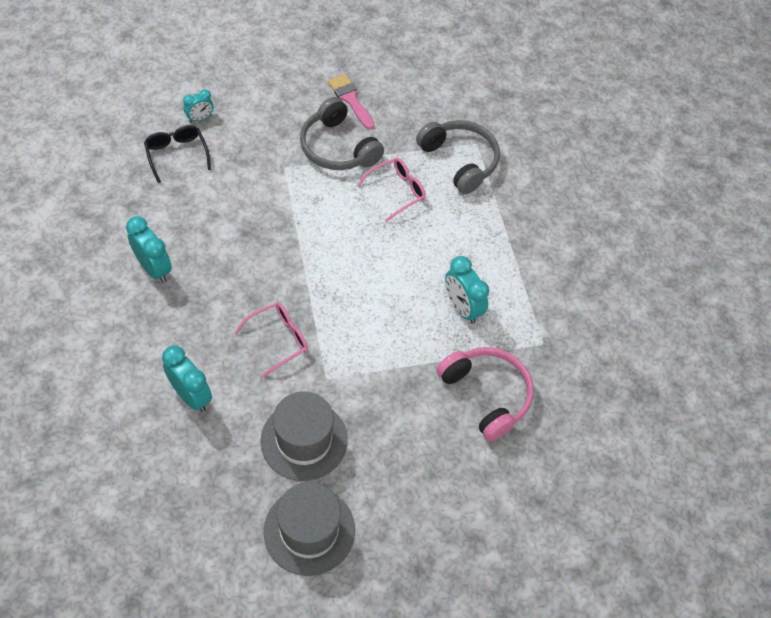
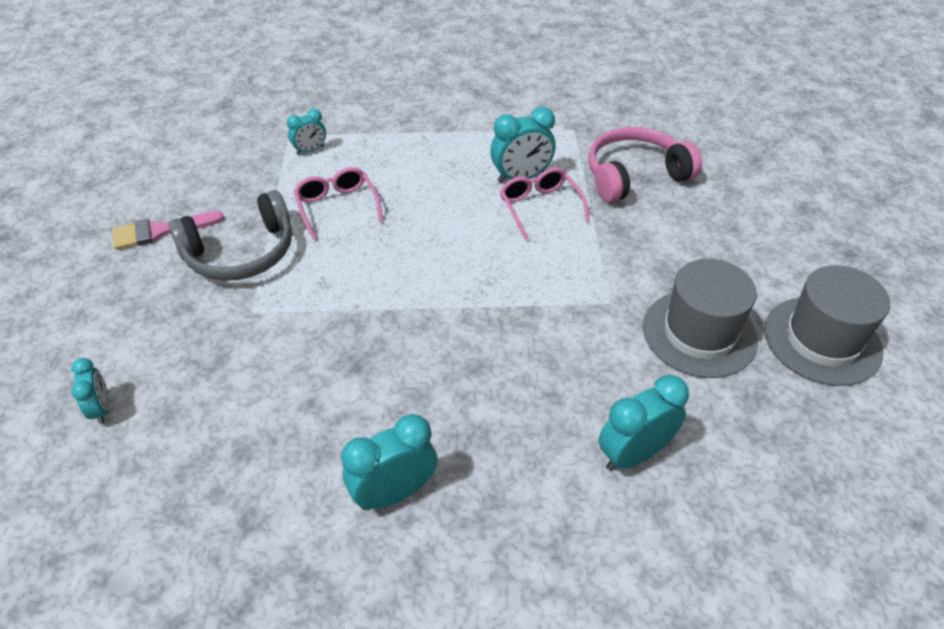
camera: 75 degrees left, 10 degrees down
(177, 155) = (166, 447): black glasses -> none
(278, 340) = (547, 345): pink glasses -> pink glasses (540, 207)
(460, 161) = (310, 150): grey headphones -> turquoise clock

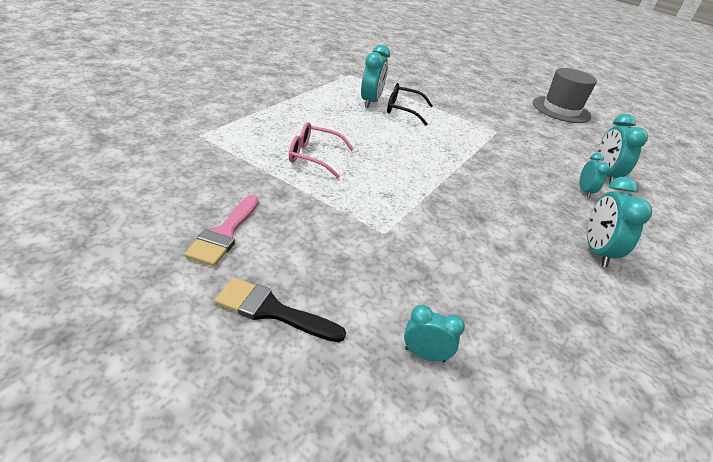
camera: 60 degrees left, 10 degrees down
(91, 303) = (272, 310): none -> black brush
(241, 253) = (310, 210): grey headphones -> none
(310, 150) = (233, 137): turquoise clock -> turquoise clock (584, 191)
(540, 207) = (403, 110): pink glasses -> black glasses
(634, 175) = (409, 83): pink headphones -> none
(699, 333) = (536, 126): grey hat -> none

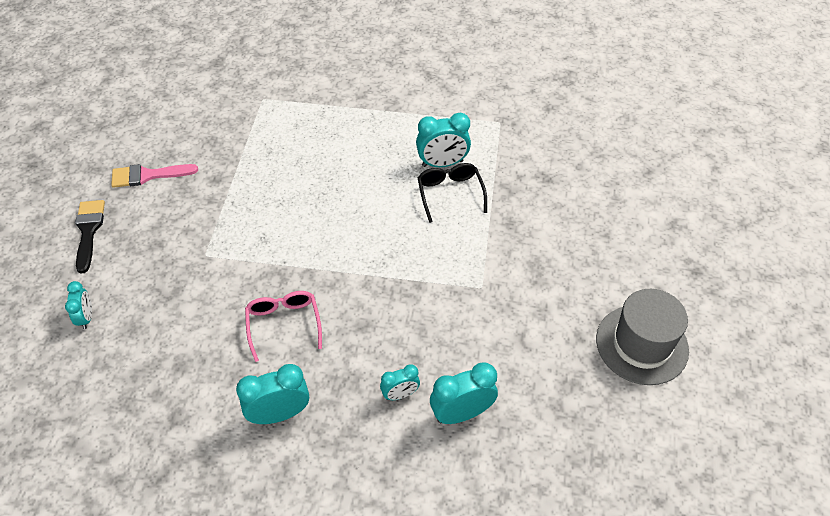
camera: 70 degrees right, 15 degrees up
(314, 156) = (287, 172): pink glasses -> pink glasses (284, 324)

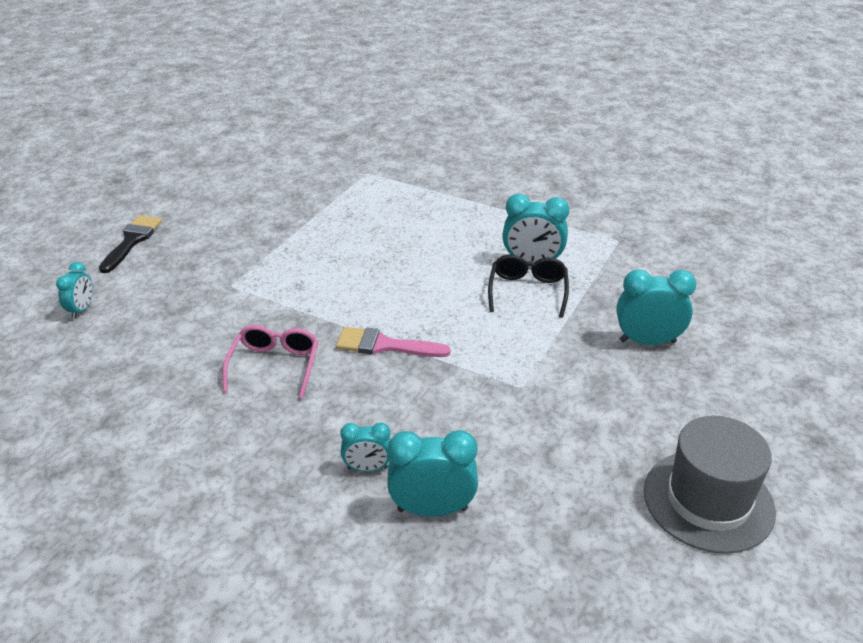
camera: 20 degrees right, 15 degrees down
(148, 175) = (217, 210): pink brush -> pink brush (385, 345)
(279, 414) = (219, 448): turquoise clock -> turquoise clock (647, 341)

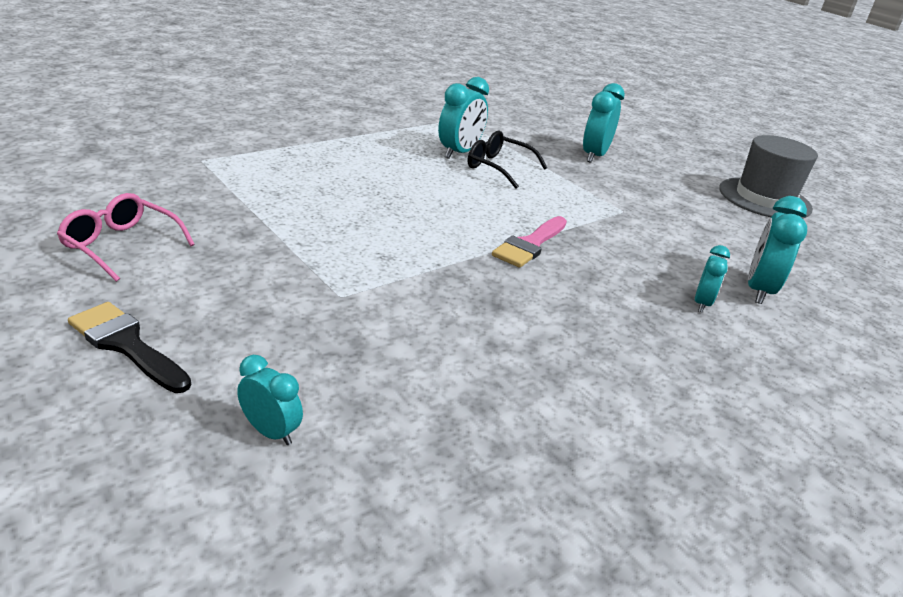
camera: 70 degrees left, 5 degrees down
(275, 366) = (523, 309): pink glasses -> pink glasses (122, 245)

